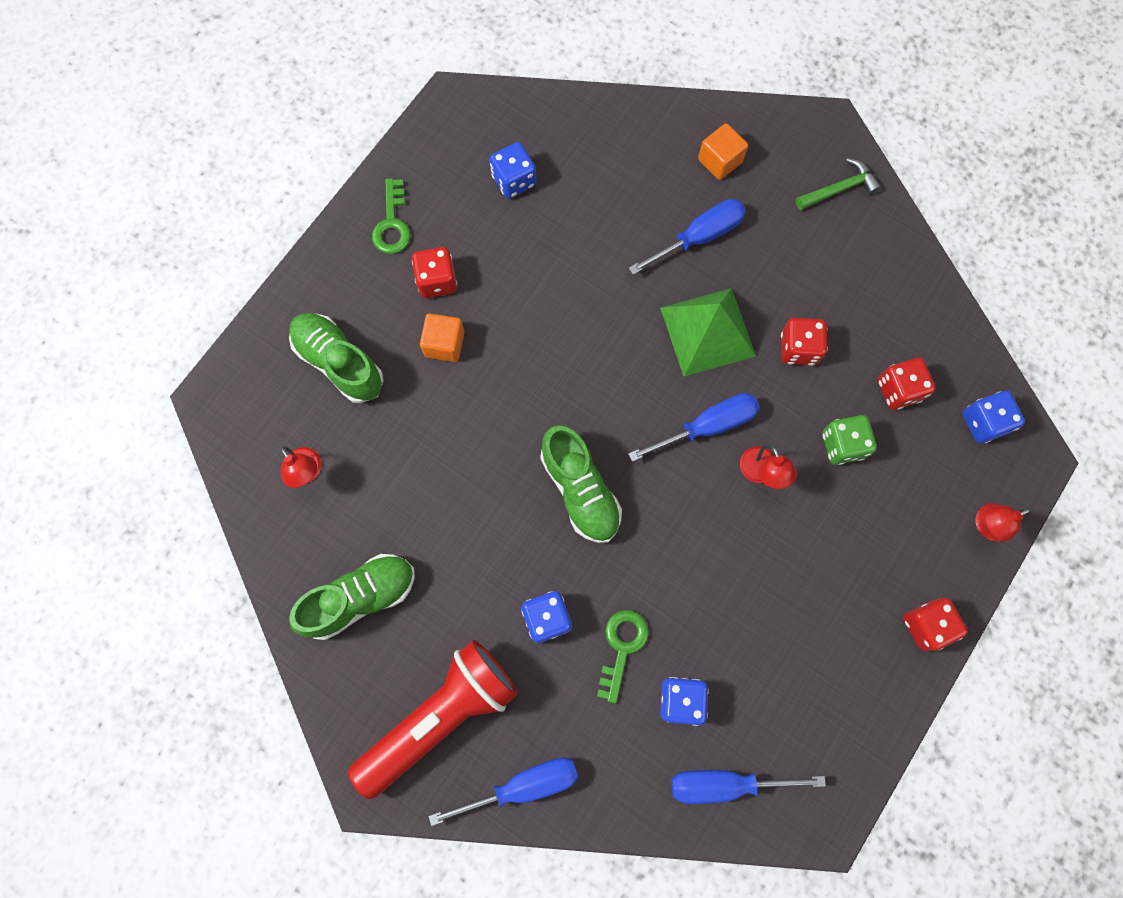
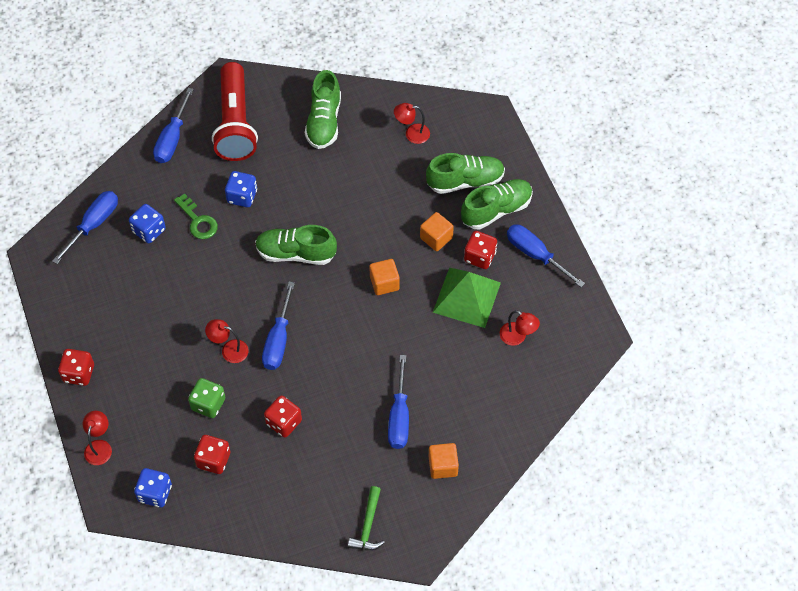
camera: 125 degrees right, 15 degrees down
(358, 302) = (496, 210): none -> green shoe
(392, 224) = (536, 255): green key -> blue screwdriver
(514, 180) = (517, 337): blue dice -> red lamp
(547, 361) = (384, 283): none -> orange cube
(707, 331) = (334, 379): green pyramid -> green pyramid (467, 297)

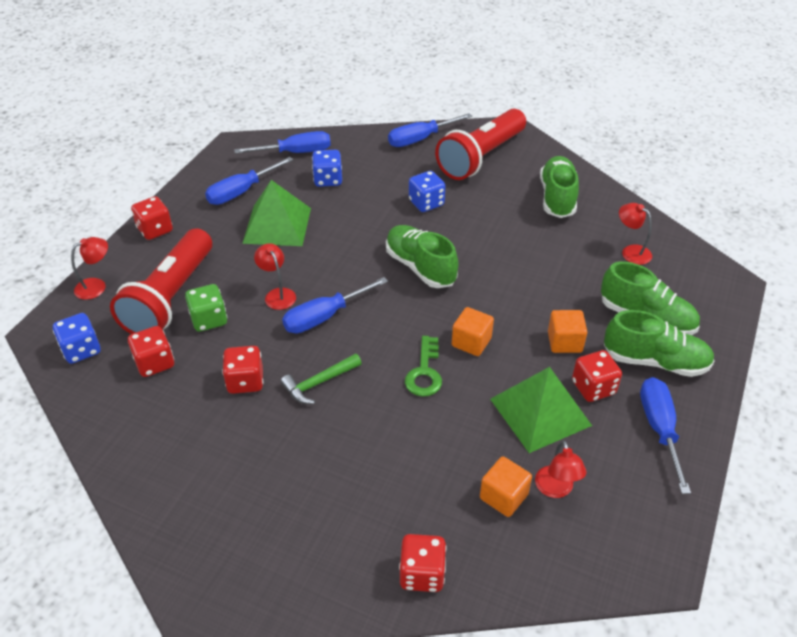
camera: 45 degrees right, 15 degrees down
(161, 298) = (277, 225): none -> green pyramid
(163, 411) = (171, 298): none -> red flashlight
(198, 221) = (371, 196): green key -> green key (424, 372)
(324, 122) = (557, 198): green shoe -> green shoe turned 135 degrees clockwise
(368, 525) = (196, 536): green hammer -> green hammer (319, 383)
(399, 416) = (349, 462): blue screwdriver -> blue screwdriver (242, 192)
(443, 466) = (334, 546): orange cube -> orange cube (503, 496)
(498, 439) = (422, 573): none -> red dice

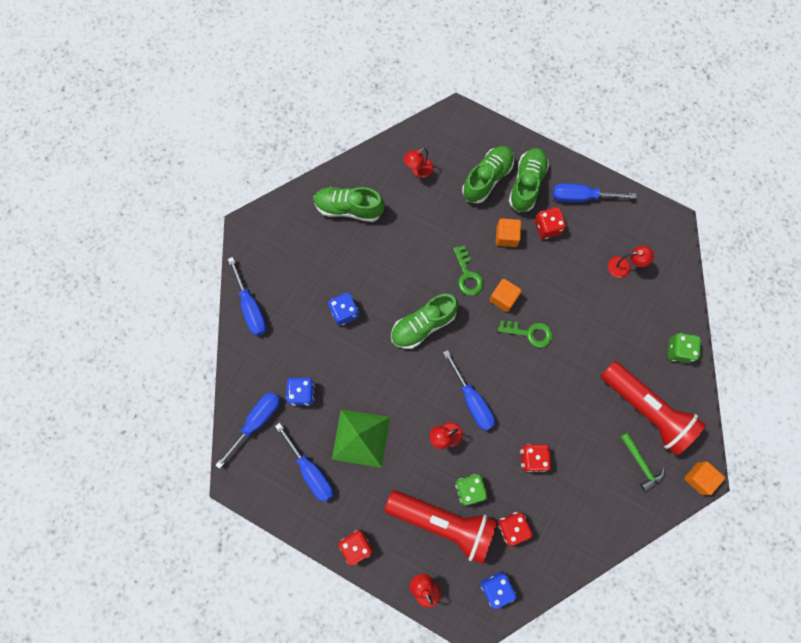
camera: 85 degrees left, 30 degrees up
(295, 152) = (256, 422): blue screwdriver -> blue screwdriver turned 45 degrees clockwise
(319, 383) = (536, 406): green hammer -> green hammer (641, 463)
(422, 573) = (678, 350): red dice -> green dice
(481, 157) = (286, 259): red flashlight -> red flashlight (646, 409)
(497, 304) = (467, 275): none -> green key
(503, 496) = (628, 297): orange cube -> orange cube (699, 478)
(540, 412) = (566, 264): green pyramid -> none

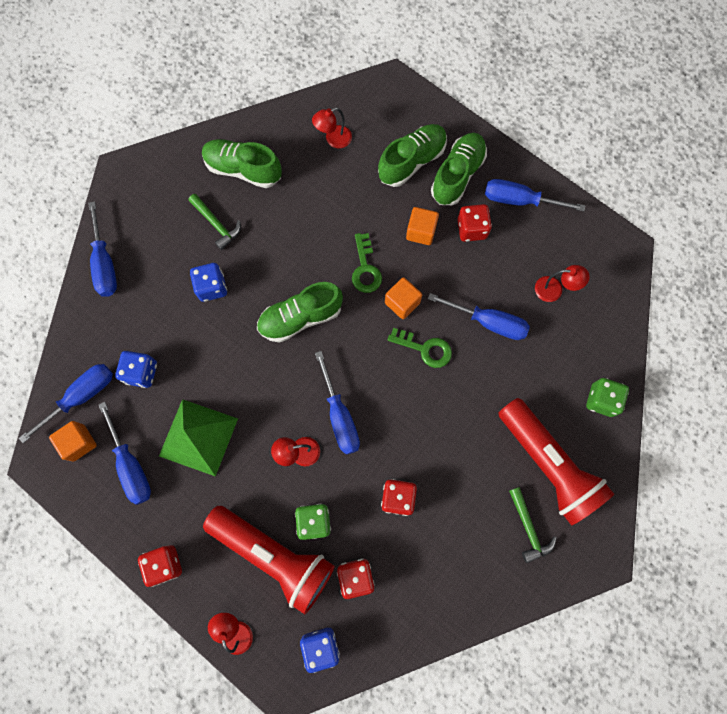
camera: 10 degrees right, 0 degrees up
(336, 258) = (216, 224): none -> green hammer
(576, 302) = (488, 322): none -> blue screwdriver
(699, 478) = (596, 558): orange cube -> orange cube (79, 443)

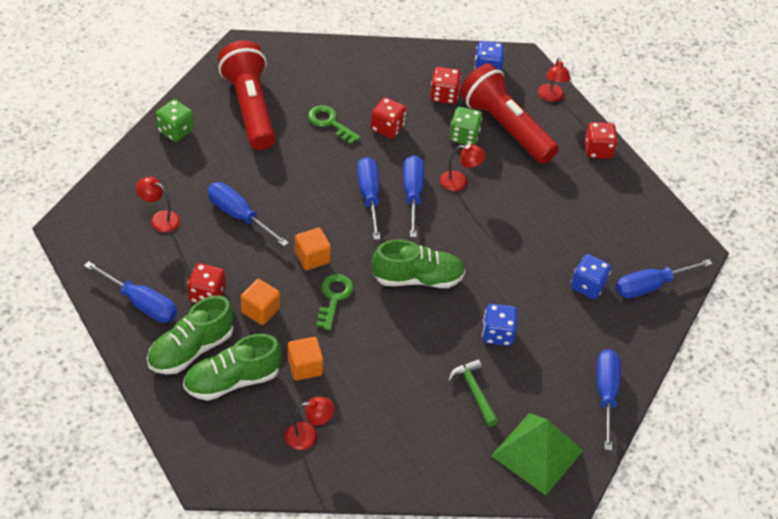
camera: 165 degrees left, 25 degrees down
(79, 443) = (658, 252): orange cube -> orange cube (305, 367)
(131, 465) = (613, 221): blue screwdriver -> blue screwdriver (369, 197)
(198, 437) = (546, 221): green pyramid -> green pyramid (537, 453)
(243, 169) = (425, 438): green shoe -> none
(425, 349) = (310, 216): green key -> green key (330, 123)
(528, 528) = (291, 78): green hammer -> none

